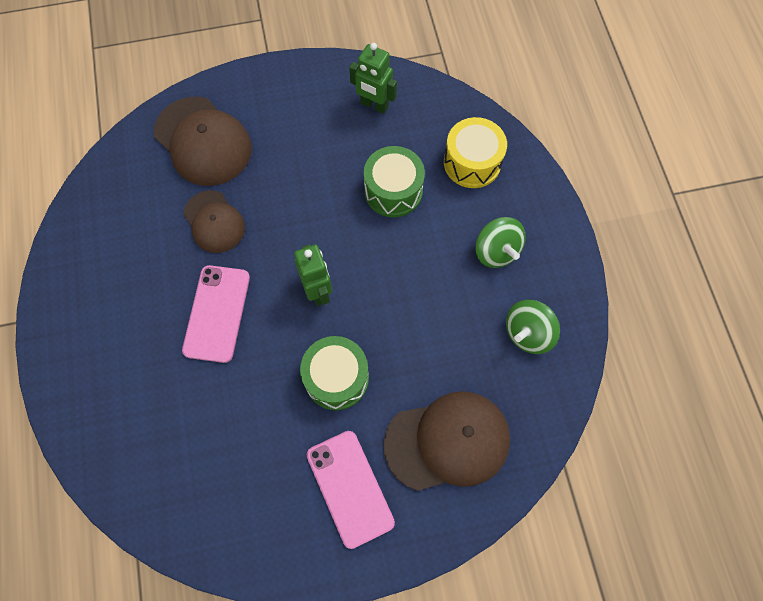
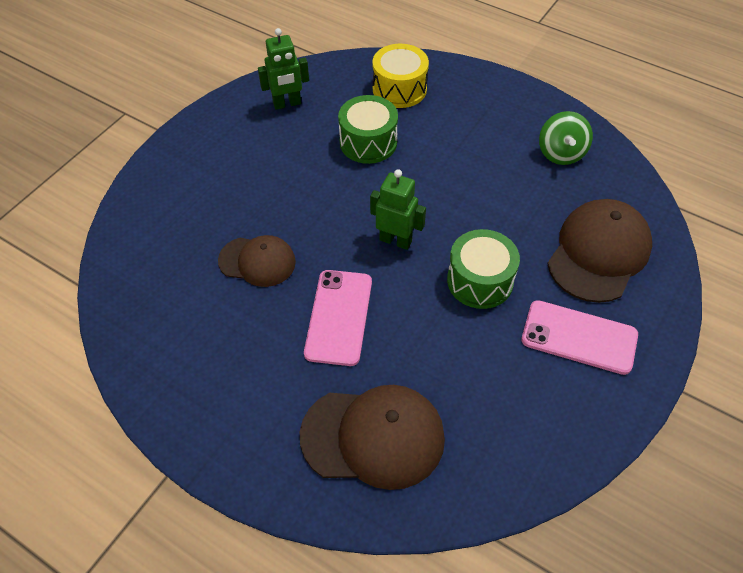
camera: 45 degrees left, 15 degrees down
(203, 141) = (178, 218): brown cap -> brown cap (373, 437)
(217, 313) = (338, 317): pink phone -> pink phone turned 45 degrees clockwise
(496, 251) = (481, 125): green spinning top -> none

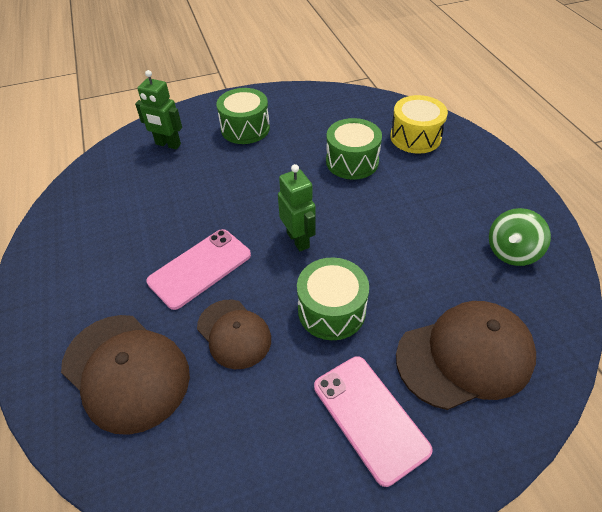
camera: 40 degrees right, 5 degrees down
(231, 162) = (245, 128): none -> green drum
(257, 261) = (191, 198): brown cap -> brown cap (234, 333)
(287, 104) = (321, 110): green robot -> green robot (168, 144)

